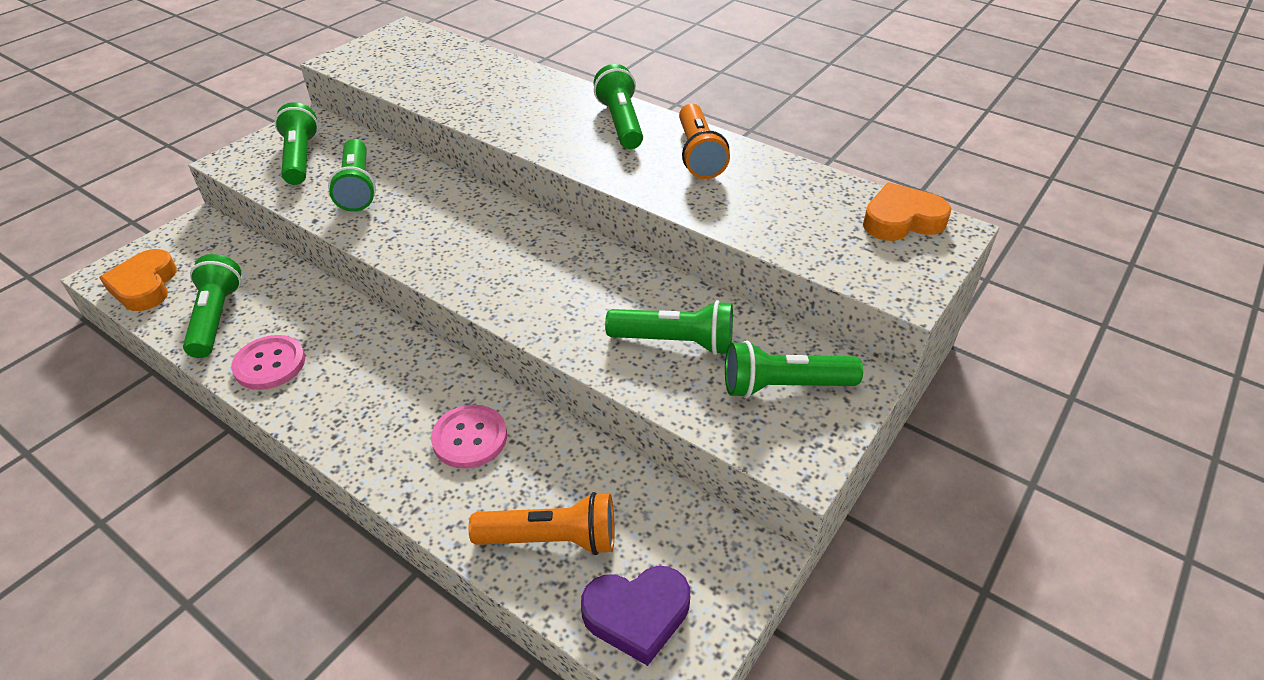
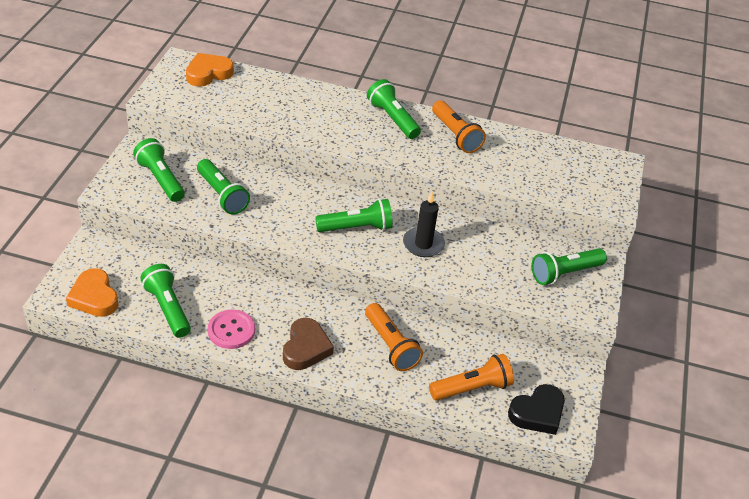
camera: 25 degrees left, 0 degrees up
(347, 412) = (306, 348): none -> brown heart
(469, 438) = (391, 345): pink button -> orange flashlight
(581, 297) = (423, 244): none -> black candle
(637, 615) = (537, 413): purple heart -> black heart
(675, 342) = (493, 260): green flashlight -> green flashlight (357, 227)
(901, 220) = (593, 160): orange heart -> orange heart (208, 73)

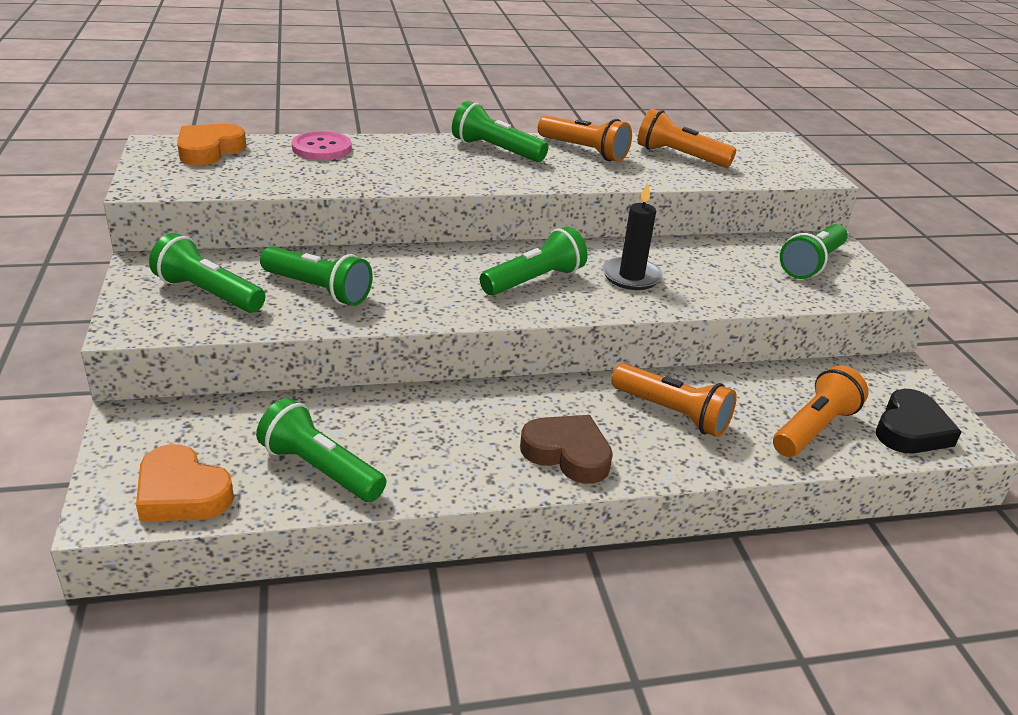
camera: 25 degrees left, 10 degrees down
(231, 330) = (442, 467): pink button -> pink button (321, 148)
(306, 348) = (567, 453): brown heart -> brown heart turned 45 degrees counterclockwise
(523, 159) = (679, 156): none -> orange flashlight

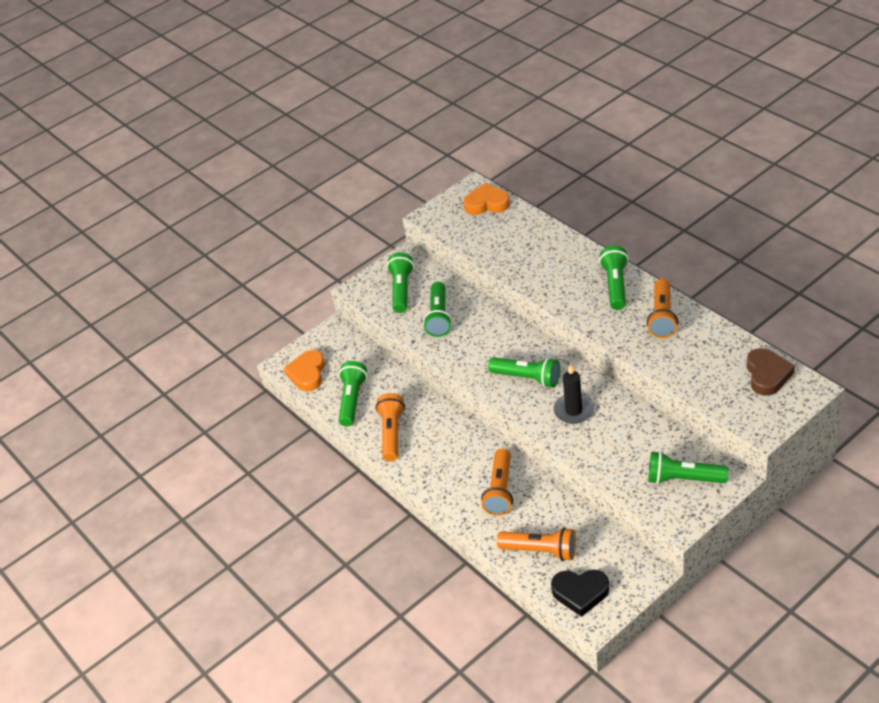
camera: 70 degrees right, 10 degrees up
(321, 148) = (535, 231): pink button -> none
(567, 453) = (431, 468): brown heart -> brown heart (767, 375)
(679, 156) = (709, 357): orange flashlight -> orange flashlight (392, 433)

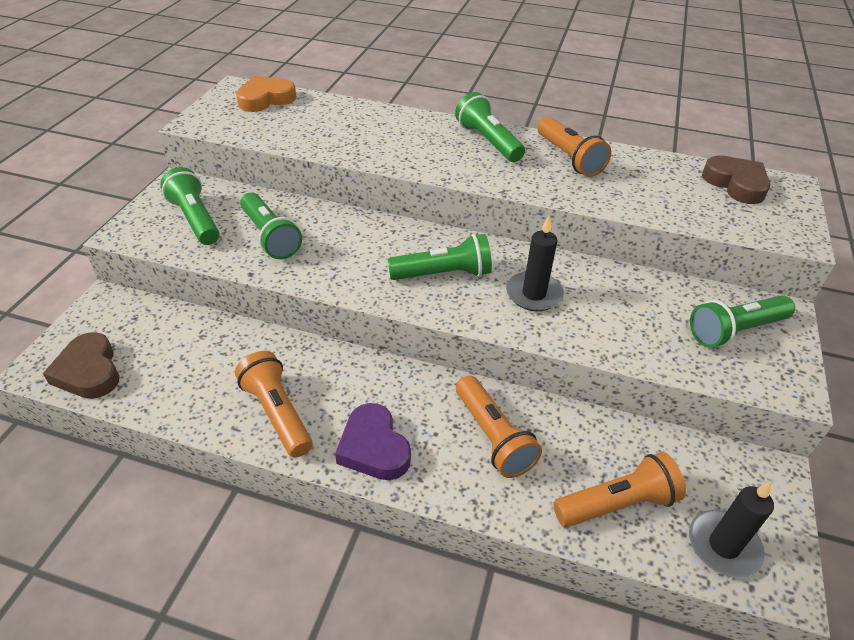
camera: 40 degrees left, 0 degrees up
(307, 374) = (89, 371): orange heart -> brown heart
(352, 400) = (185, 386): green flashlight -> none
(431, 471) = (373, 447): none -> purple heart
(580, 593) = (723, 546): black heart -> black candle

